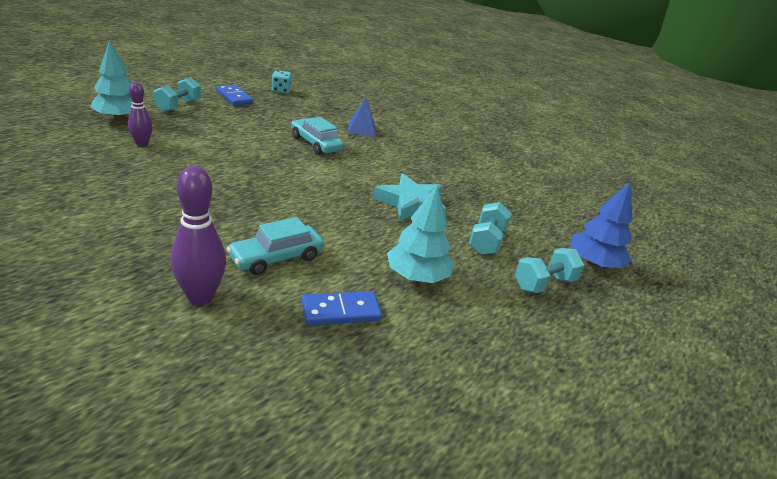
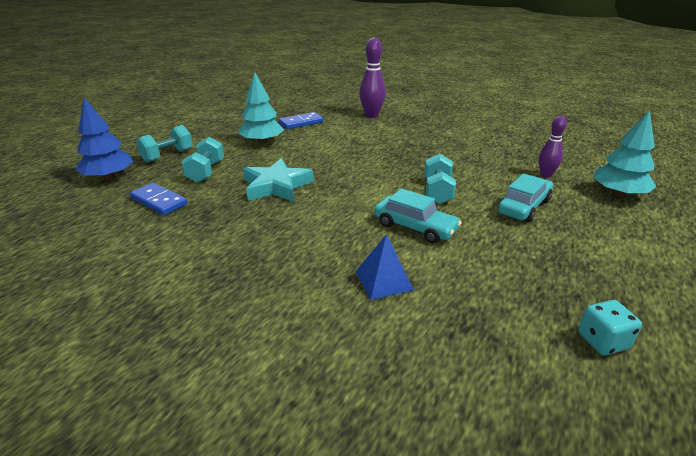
camera: 170 degrees right, 0 degrees up
(178, 106) = (621, 231): turquoise dumbbell -> turquoise dumbbell (437, 191)
(234, 97) = (615, 280): blue domino -> blue domino (159, 201)
(276, 258) = (352, 133): turquoise car -> turquoise car (524, 206)

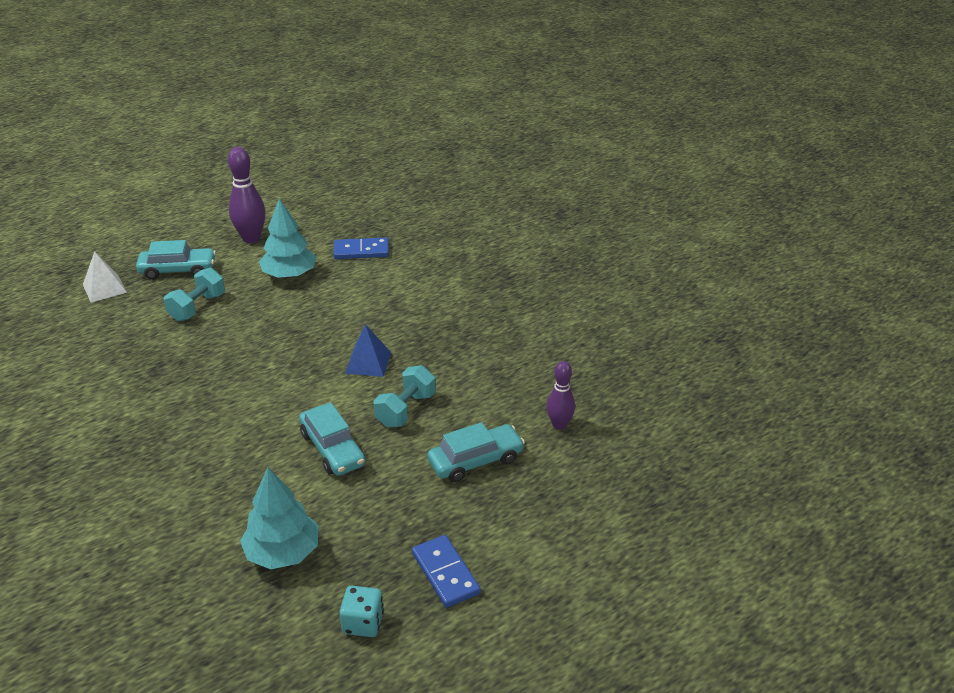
camera: 25 degrees right, 5 degrees up
(109, 177) = (104, 288): blue tree -> white pyramid
(159, 201) = (127, 337): blue domino -> blue domino (445, 573)
(167, 155) = (178, 270): turquoise dumbbell -> turquoise car
(276, 186) = (249, 349): turquoise star -> none
(371, 115) = (460, 259): purple bowling pin -> purple bowling pin (251, 238)
(383, 280) = (244, 498): blue pyramid -> blue pyramid (368, 362)
(618, 194) = (610, 480): turquoise tree -> turquoise tree (283, 552)

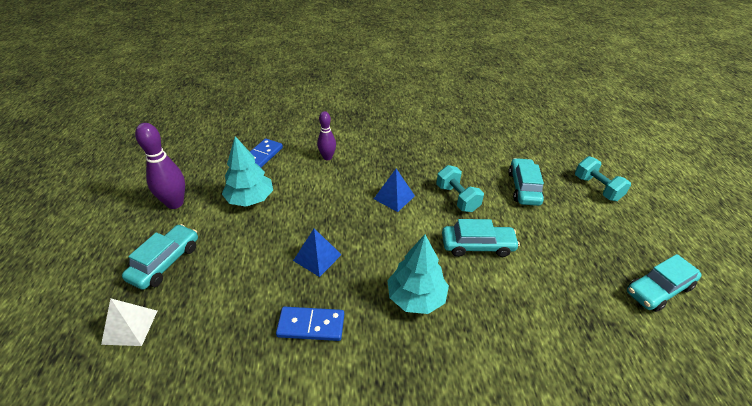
camera: 60 degrees left, 5 degrees up
(197, 307) = (236, 266): turquoise dumbbell -> turquoise dumbbell (597, 188)
(239, 347) = (317, 257): none -> blue pyramid
(283, 552) = (578, 309): turquoise tree -> turquoise tree (416, 297)
(363, 623) = (658, 289): turquoise dice -> turquoise car
(445, 573) = (621, 236): blue domino -> blue domino (311, 325)
(559, 425) = (508, 147): purple bowling pin -> purple bowling pin (327, 157)

